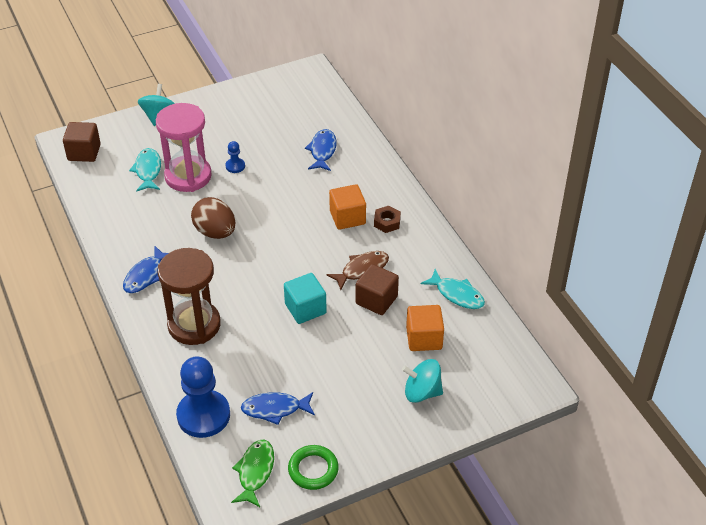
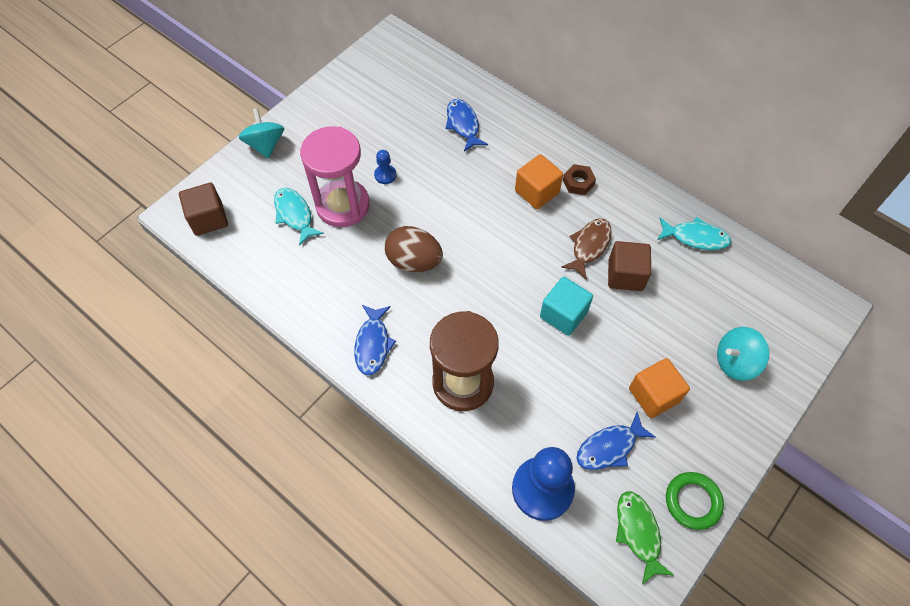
camera: 25 degrees left, 15 degrees up
(424, 338) = (697, 300): orange cube -> orange cube (654, 395)

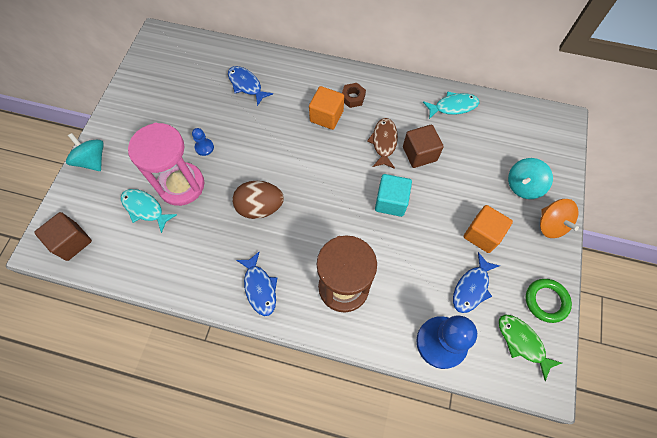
camera: 25 degrees left, 5 degrees up
(746, 420) = (551, 225): none -> orange spinning top

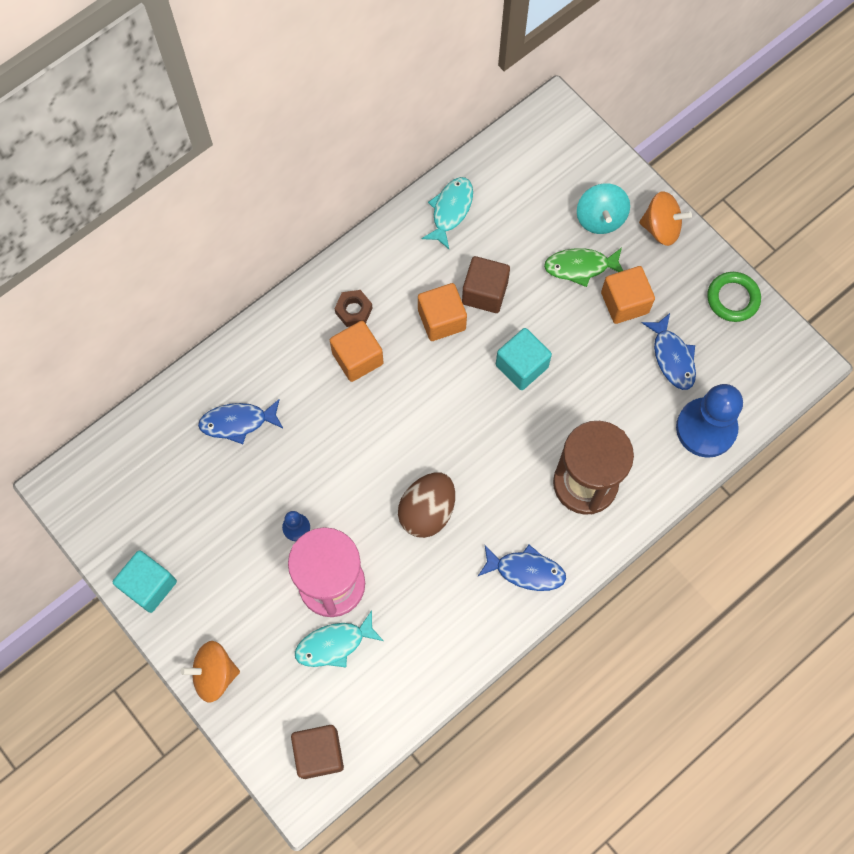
camera: 55 degrees left, 5 degrees up
(93, 160) = (214, 674): turquoise spinning top -> orange spinning top
(127, 101) = (149, 585): none -> turquoise cube
(384, 142) = (441, 320): brown fish -> orange cube
(522, 342) = (756, 353): green fish -> green fish (580, 267)

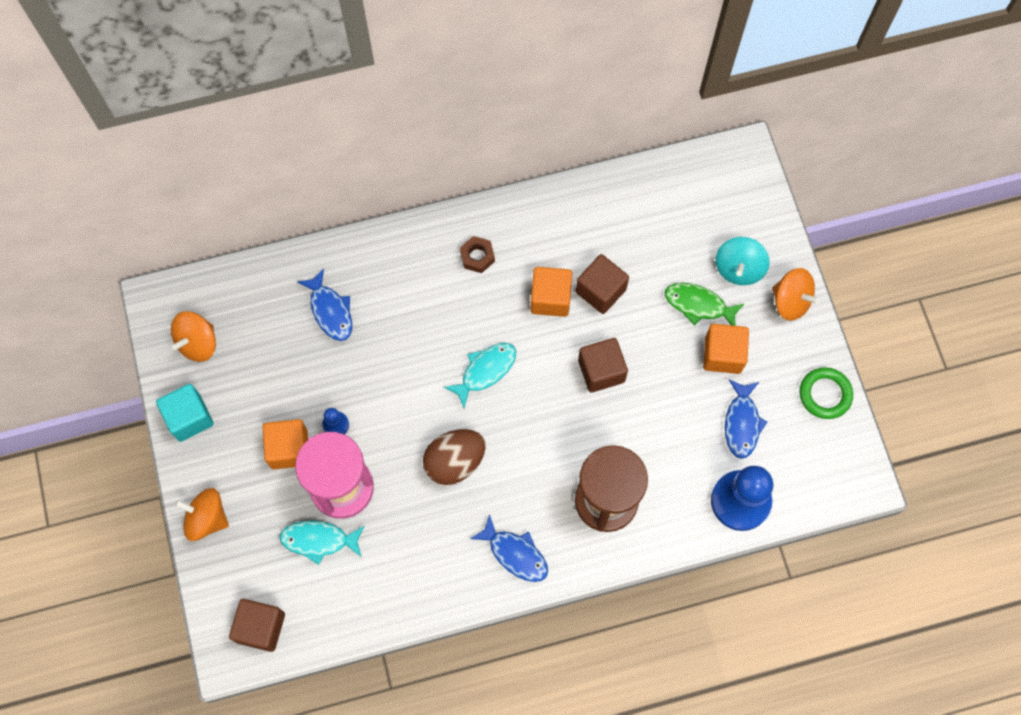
camera: 25 degrees right, 0 degrees up
(122, 510) = (198, 343): none -> orange spinning top
(237, 422) = (330, 311): blue fish -> blue fish turned 135 degrees counterclockwise
(357, 358) = (460, 300): orange cube -> orange cube (289, 449)
(450, 210) = (606, 204): turquoise fish -> turquoise fish (485, 371)
(521, 366) = (601, 371): turquoise cube -> brown cube

